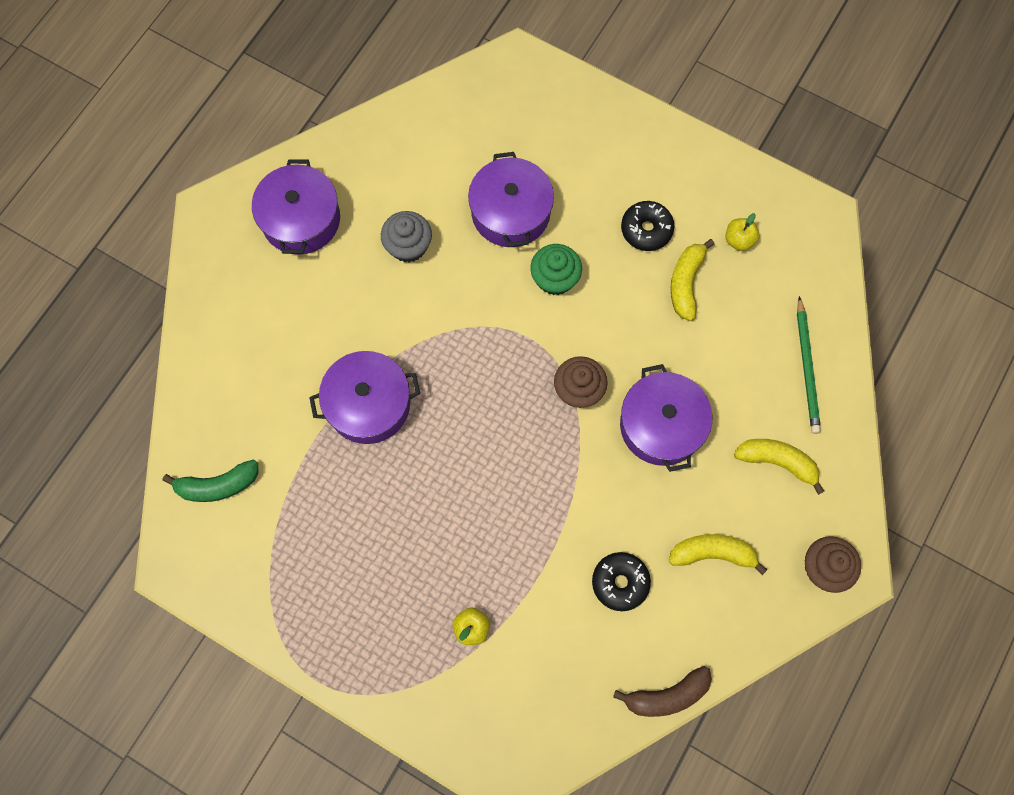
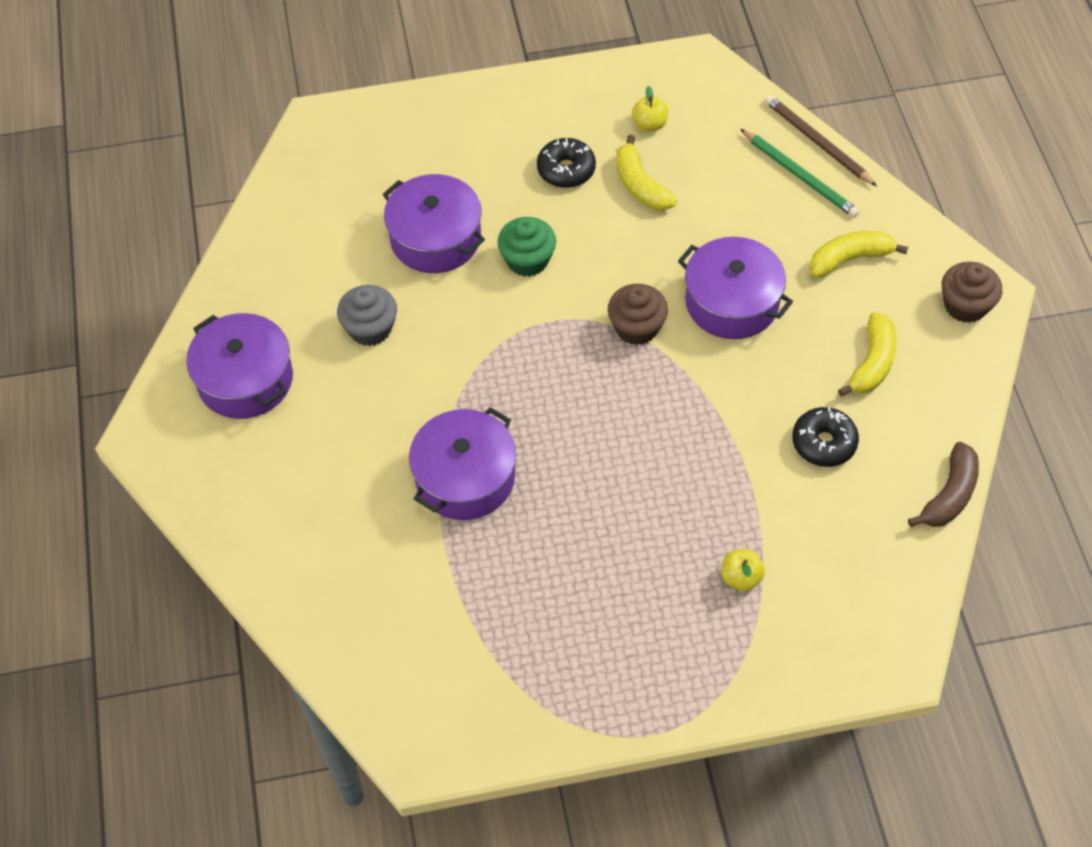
camera: 40 degrees left, 15 degrees down
(218, 485) = (392, 653): green banana -> none
(712, 553) = (872, 363): yellow banana -> yellow banana turned 150 degrees clockwise
(846, 351) = (817, 142): none -> brown pencil

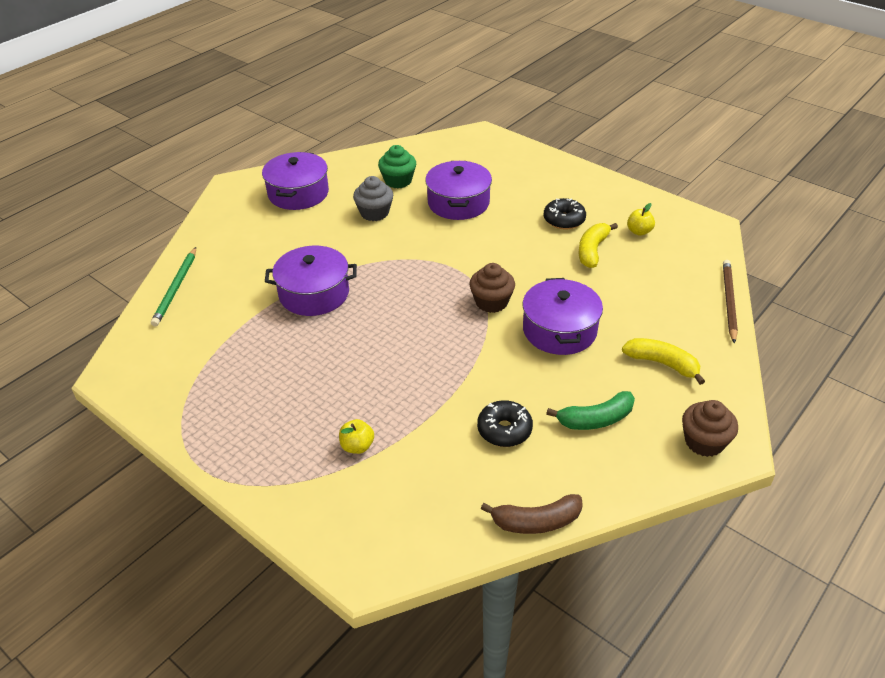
camera: 50 degrees right, 15 degrees down
(527, 260) = (485, 239): green cupcake -> green cupcake (398, 181)
(800, 176) = (692, 308): green pencil -> green pencil (176, 288)
(872, 363) = (595, 419): yellow banana -> green banana

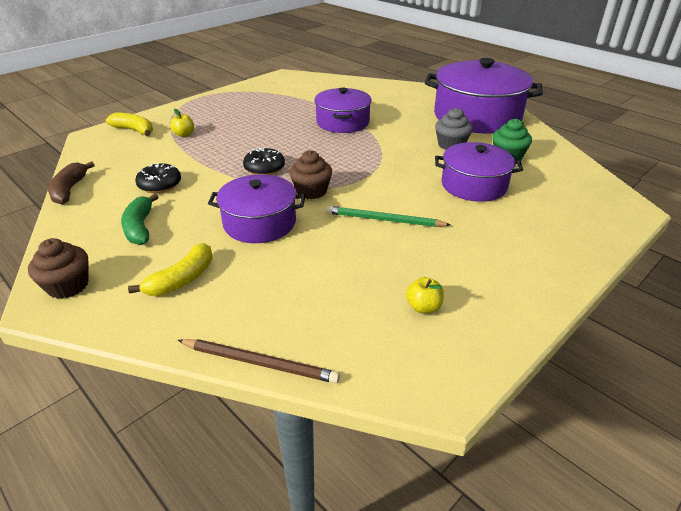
camera: 95 degrees right, 5 degrees down
(176, 288) = (358, 84): green pencil -> green pencil (384, 220)
(298, 193) = (477, 116): purple pot -> purple pot, size x1.66
(564, 220) = (446, 248): black donut -> black donut (264, 168)
(592, 251) = (384, 261): yellow banana -> yellow banana (134, 130)

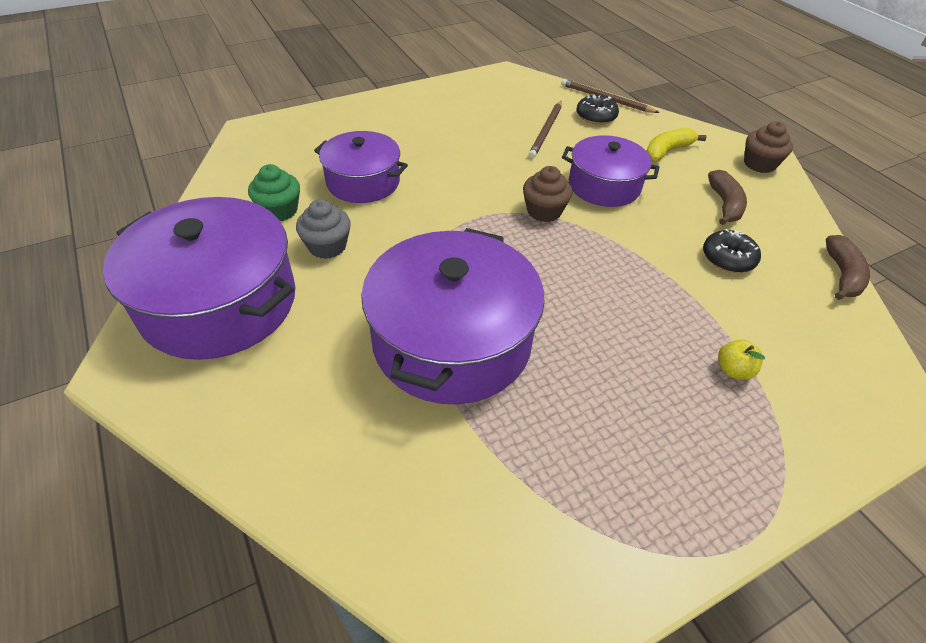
camera: 165 degrees left, 10 degrees up
(134, 130) = (834, 408): yellow banana -> none
(140, 227) = (724, 204): green banana -> brown banana
(264, 168) = (596, 258): black donut -> black donut (596, 117)
(335, 276) = (546, 131): none -> brown pencil
(343, 122) = (452, 341): purple pot -> purple pot, size x1.66
(384, 220) = (483, 165): green pencil -> none
(423, 307) = (492, 103): yellow apple -> none

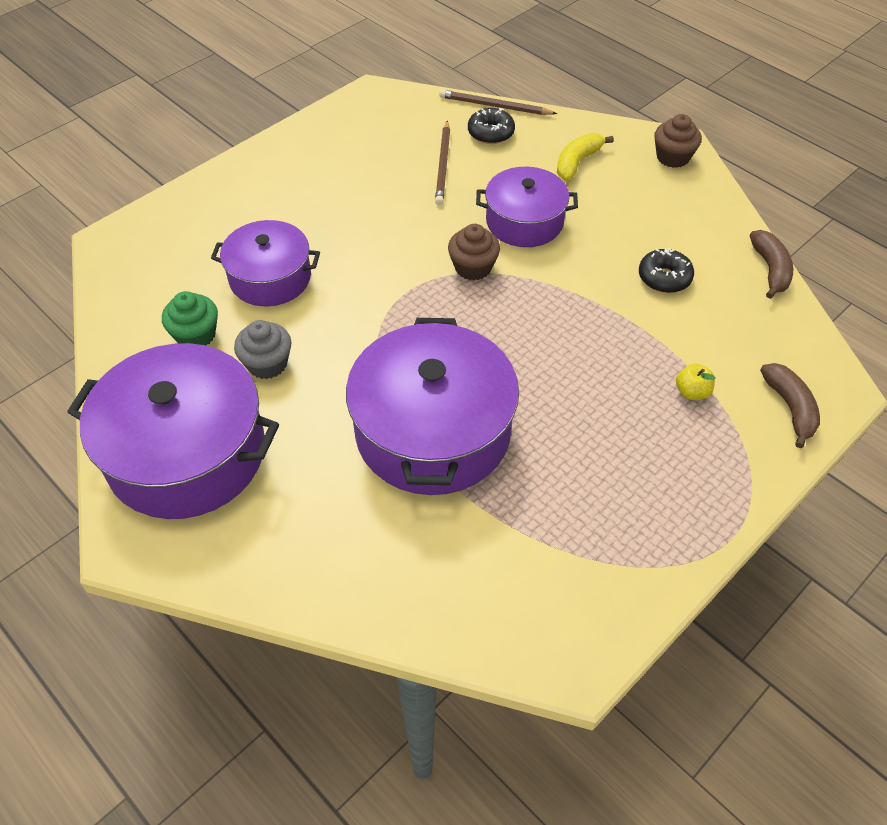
camera: 15 degrees left, 5 degrees up
(724, 204) = (648, 215): brown banana -> brown banana (790, 408)

